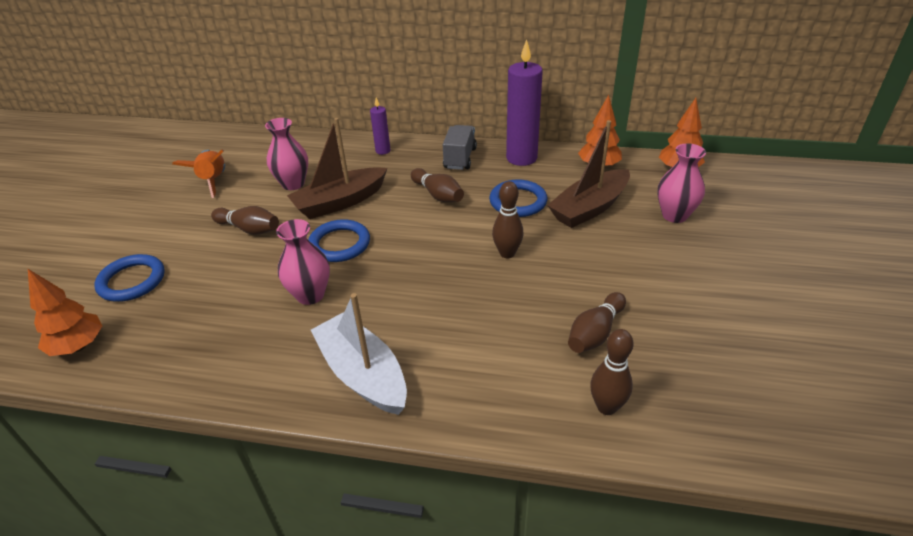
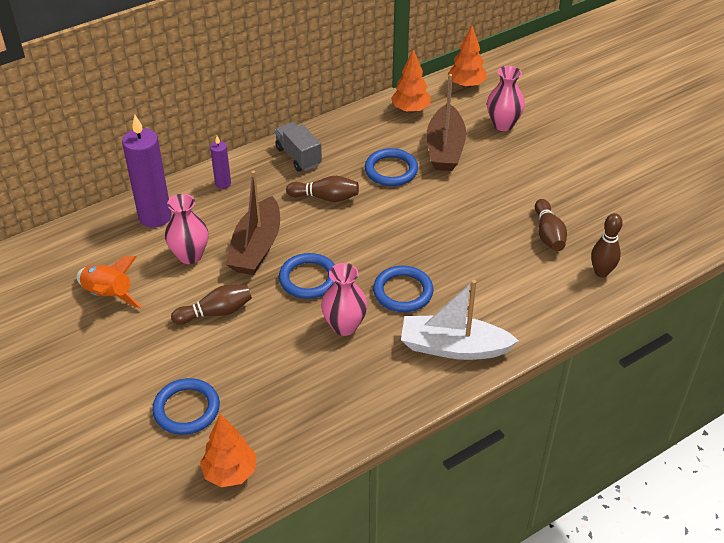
camera: 45 degrees left, 5 degrees up
(391, 298) = (403, 292): none -> blue ring
(507, 253) = (434, 214): brown bowling pin -> none
(521, 158) = (346, 131): purple candle -> purple candle (155, 217)

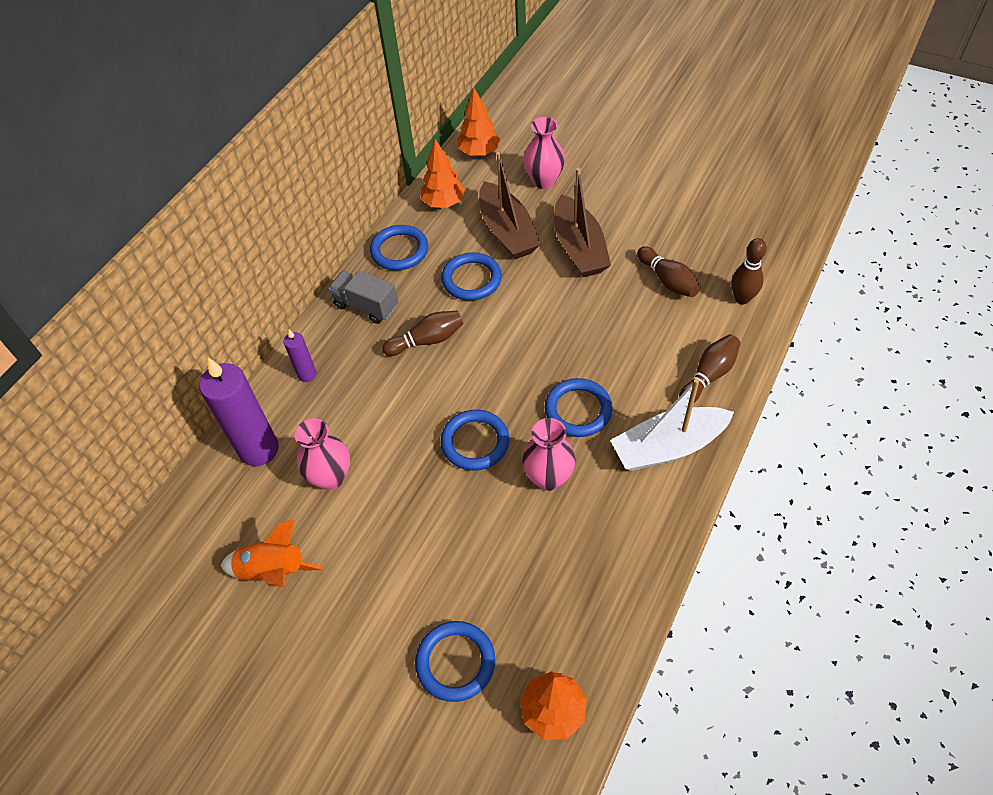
camera: 25 degrees left, 10 degrees up
(216, 312) = (406, 531): brown bowling pin -> brown bowling pin (709, 375)
(256, 247) = (395, 432): brown boat -> brown boat (579, 248)
(351, 129) = (399, 250): none -> blue ring

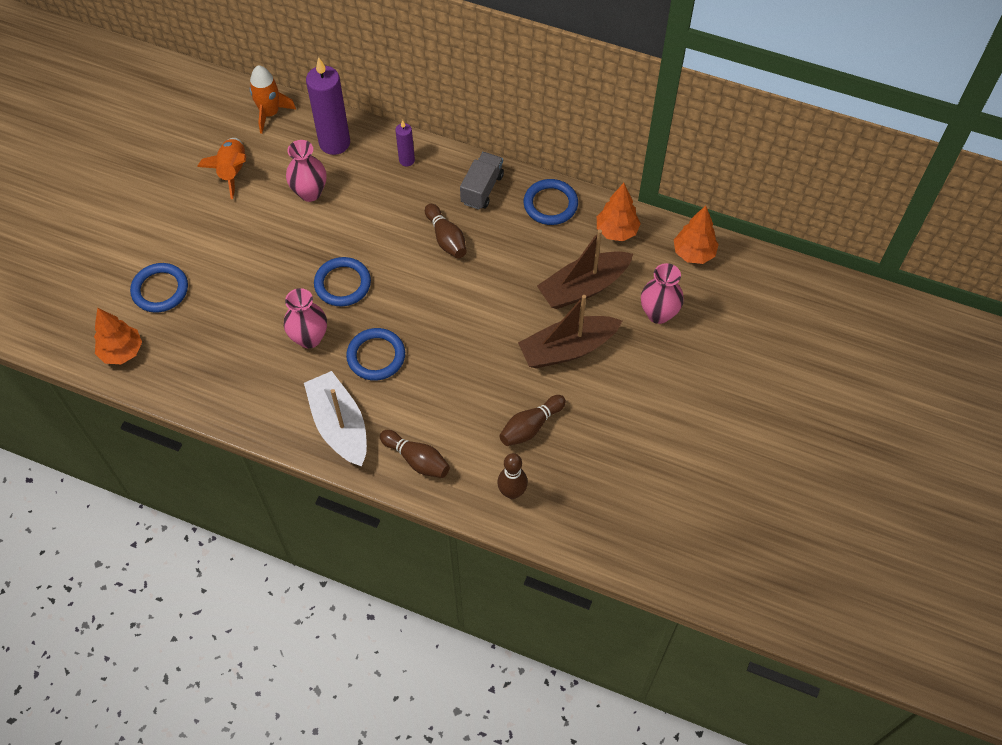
camera: 80 degrees right, 5 degrees up
(186, 526) = (270, 113): none -> orange rocket
(471, 279) = (519, 264): blue ring -> none

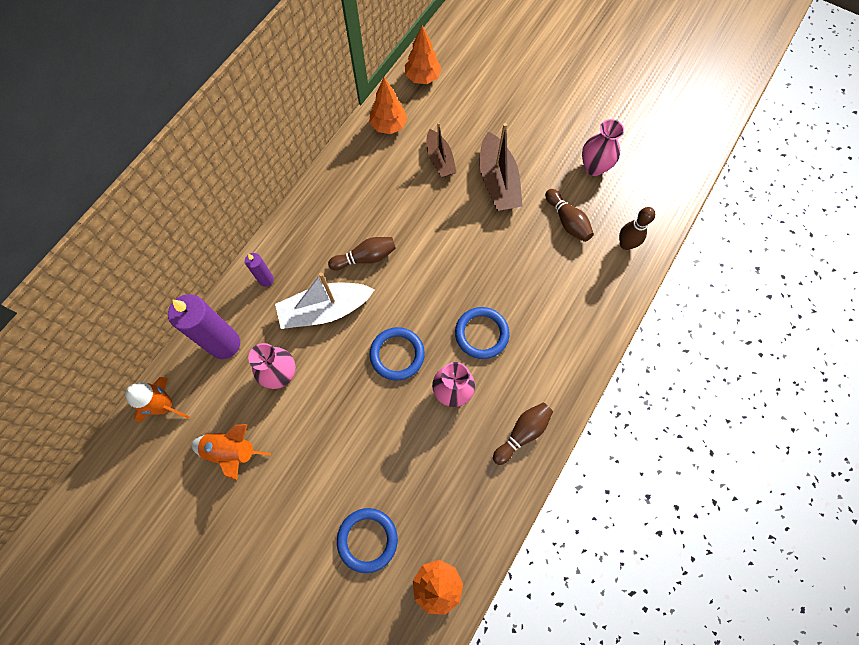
camera: 80 degrees left, 10 degrees up
(339, 425) = (549, 374): white boat -> white boat (325, 310)
(417, 459) = (589, 313): brown bowling pin -> brown bowling pin (522, 433)
(482, 189) = (317, 220): grey truck -> none
(550, 204) = (348, 169): blue ring -> none
(583, 287) = (440, 159): brown boat -> brown boat, size x0.64
(658, 313) = (475, 112): pink vase -> pink vase (594, 167)

